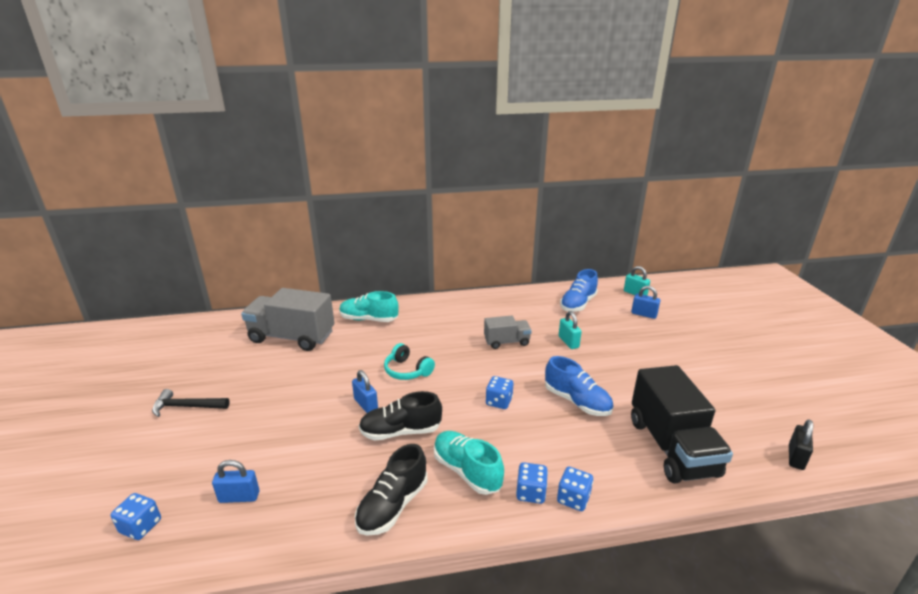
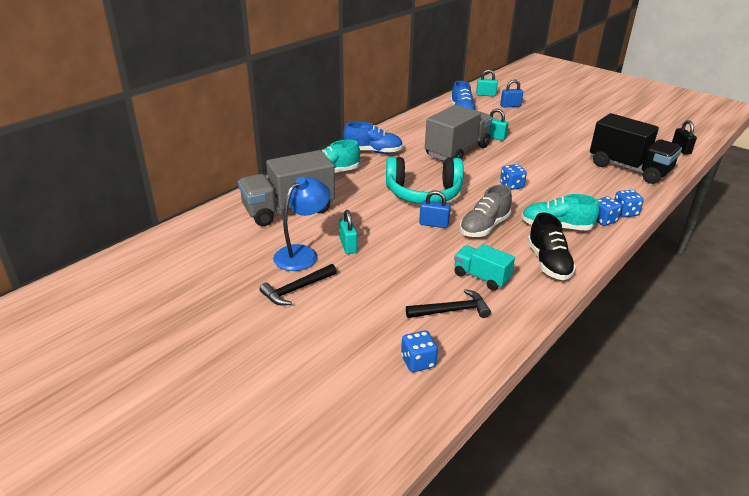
camera: 40 degrees left, 5 degrees up
(239, 379) = (302, 254): none -> blue lamp
(239, 497) = (452, 310): blue padlock -> black hammer
(275, 389) = (348, 246): none -> turquoise padlock
(313, 480) = (481, 277): none -> turquoise truck
(401, 431) = (484, 227): black shoe -> grey shoe
(407, 370) = (423, 193): turquoise headphones -> turquoise headphones, size x1.80
(506, 342) = (457, 151): grey truck -> grey truck, size x1.86
(577, 401) = (552, 167): blue shoe -> blue shoe (373, 151)

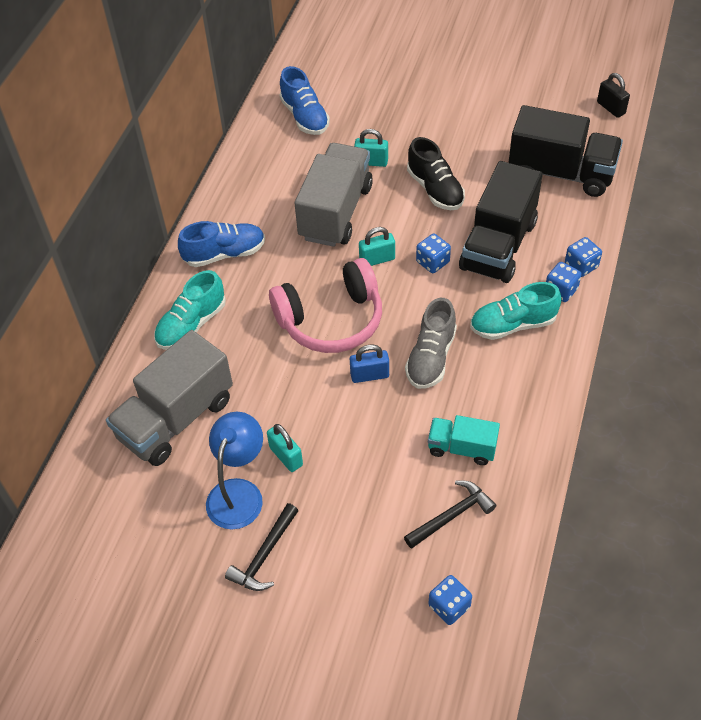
camera: 20 degrees left, 20 degrees up
(423, 193) = (331, 320): turquoise headphones -> pink headphones
(485, 95) = (319, 59): turquoise padlock -> turquoise padlock (377, 259)
(510, 106) = (364, 77): blue padlock -> none
(548, 263) = (525, 393): black shoe -> black shoe (435, 189)
(564, 189) = (498, 245): none -> black truck

